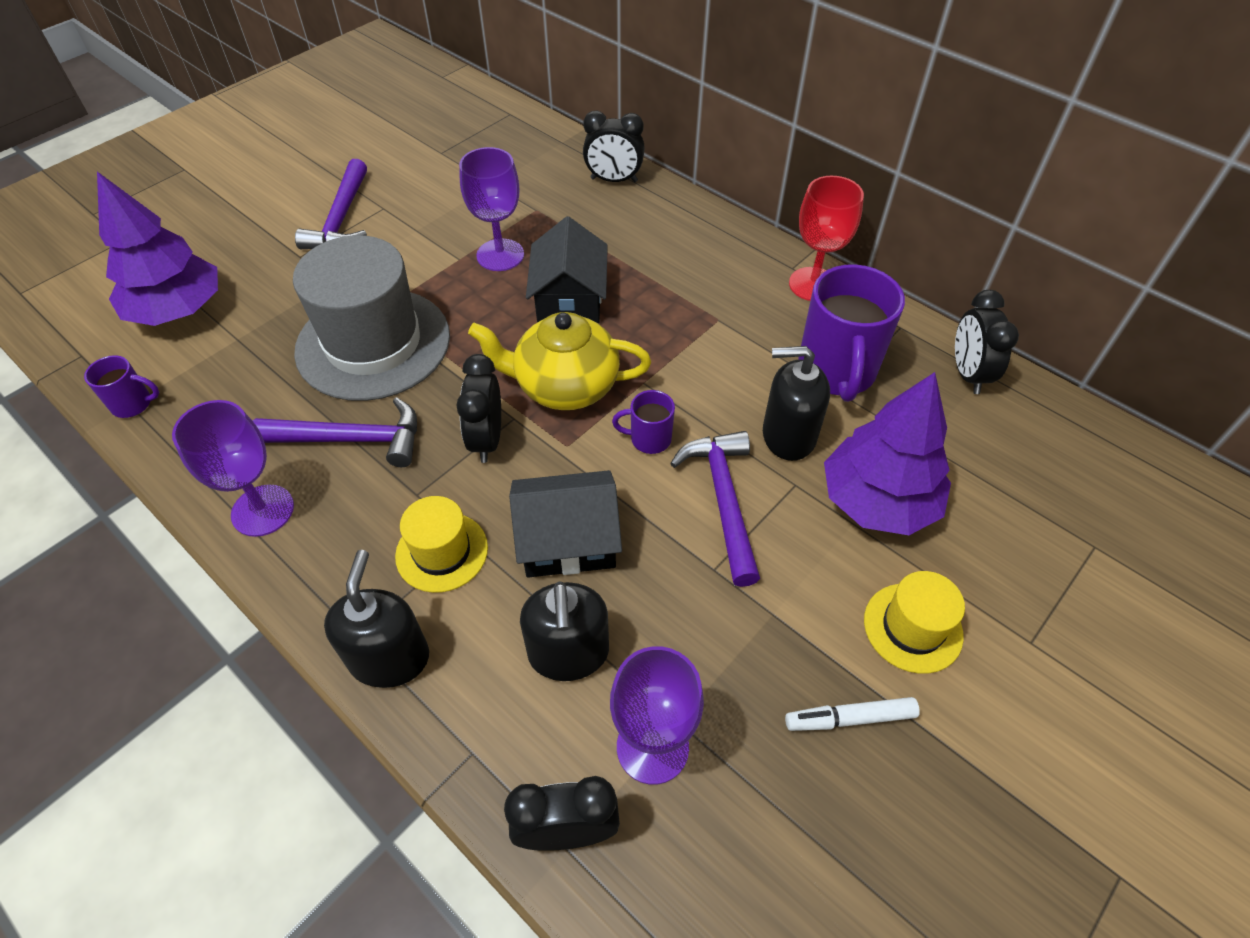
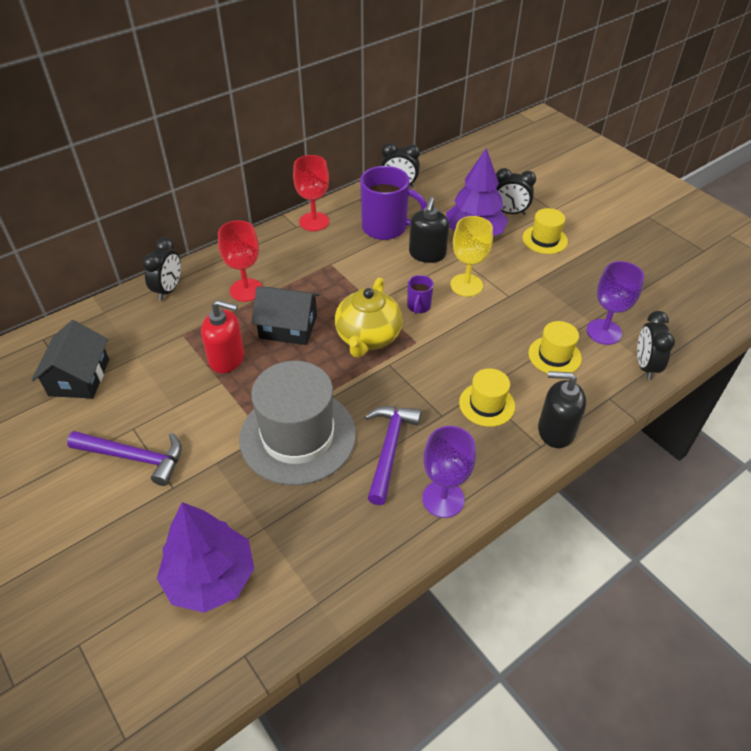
camera: 80 degrees left, 5 degrees down
(133, 404) = (319, 599): purple mug -> none
(487, 439) = (404, 378): black clock -> black clock (509, 212)
(500, 255) = (227, 358): purple goblet -> red soap dispenser
(568, 540) = (484, 348): black house -> black house (79, 377)
(568, 653) = (554, 356): black soap dispenser -> yellow hat
(633, 245) = (246, 290): none -> red goblet
(723, 500) = (466, 285): purple hammer -> yellow goblet
(850, 718) = (588, 268): white marker -> none

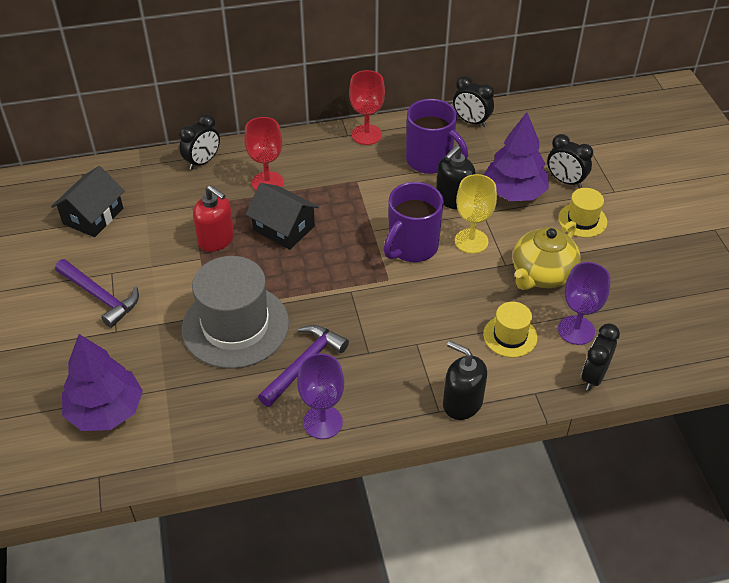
camera: 25 degrees right, 0 degrees up
(368, 337) = (347, 261): yellow teapot -> yellow teapot (542, 275)
(418, 307) = (412, 247): purple mug -> purple mug, size x2.08
(487, 404) = (415, 357): yellow hat -> none

